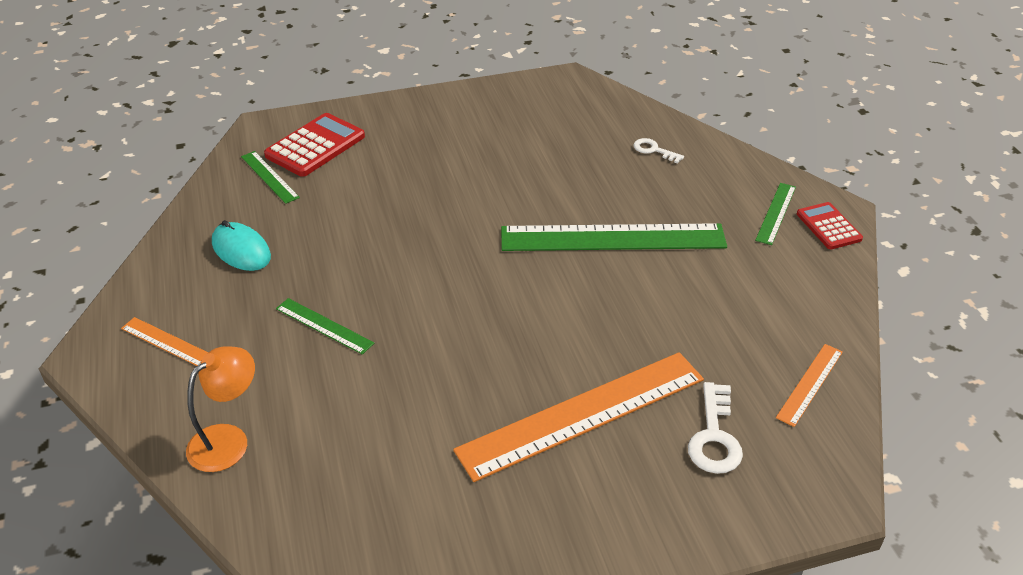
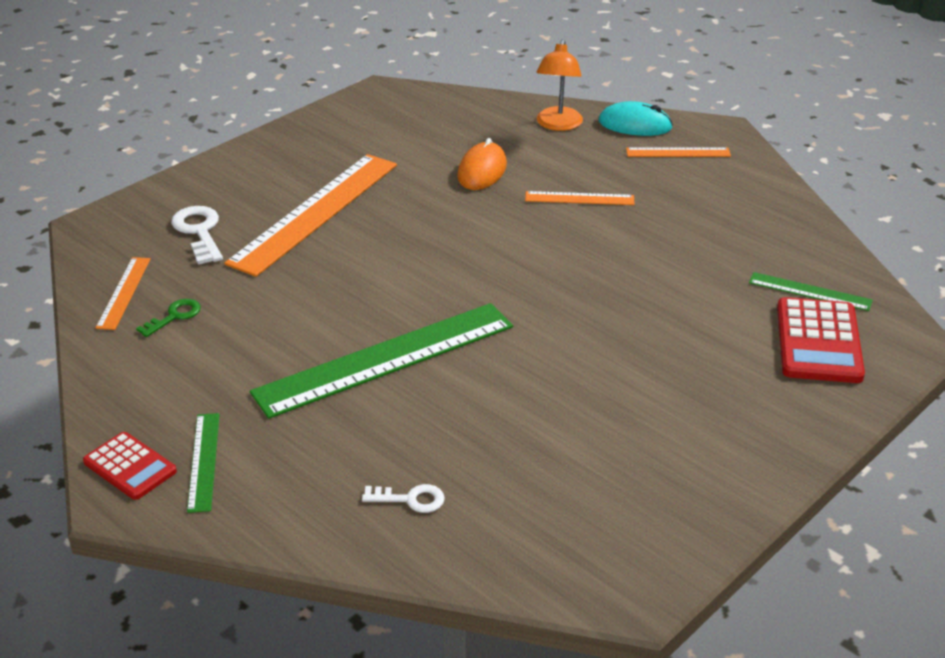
camera: 150 degrees right, 5 degrees down
(241, 250) = (728, 223): turquoise mouse -> turquoise mouse (635, 124)
(324, 325) = (579, 198): green ruler -> orange ruler
(374, 402) = (482, 170): none -> orange mouse
(767, 338) = (174, 316): none -> green key

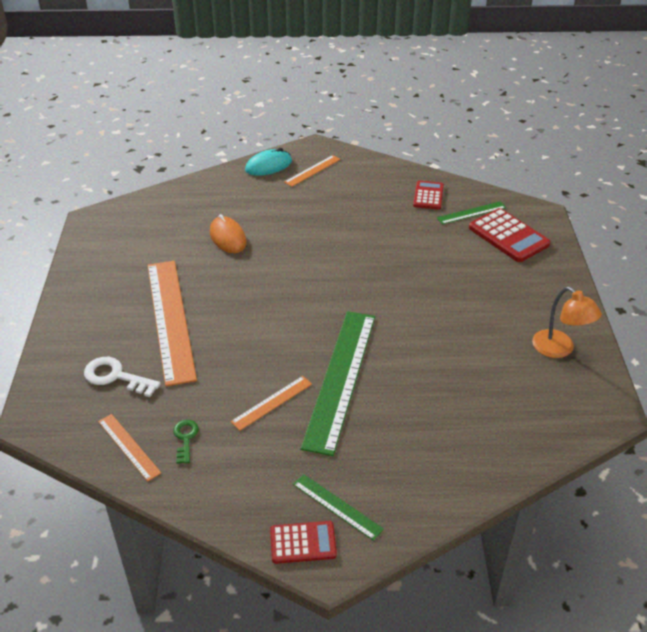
camera: 45 degrees left, 5 degrees up
(410, 499) = (463, 442): white key -> none
(558, 125) = (228, 187): orange lamp -> orange lamp (559, 349)
(579, 198) = (302, 224): orange ruler -> orange ruler (272, 403)
(781, 246) = (428, 196): none -> red calculator

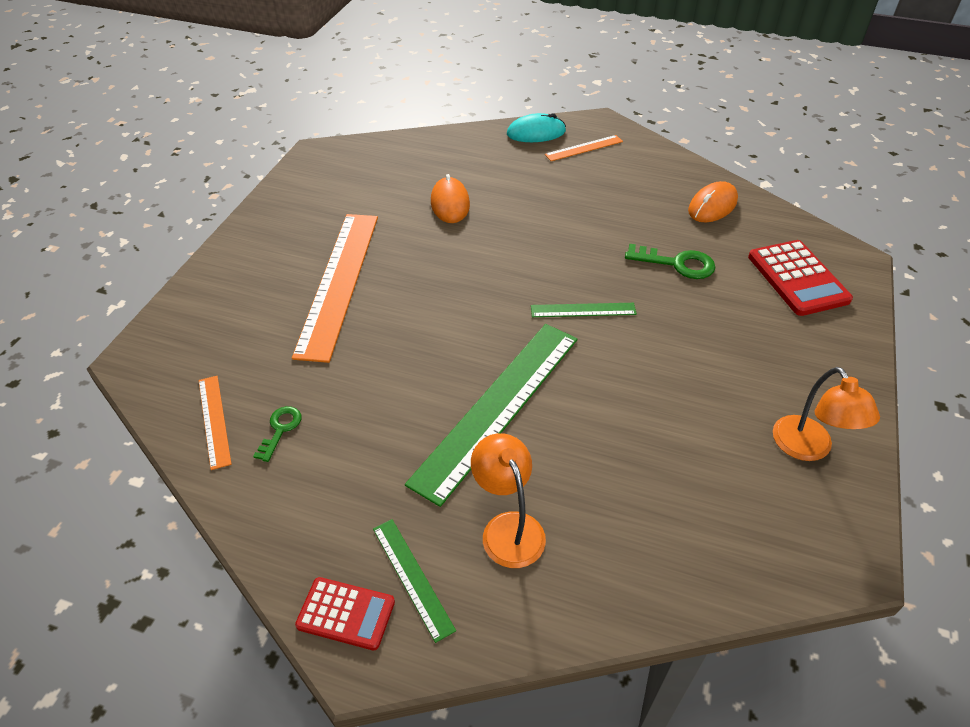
camera: 20 degrees right, 5 degrees up
(116, 376) = (246, 333): white key -> none
(272, 403) = (401, 414): orange ruler -> none
(386, 455) = (508, 527): none -> orange lamp
(421, 245) = (676, 263): none -> green key
(428, 196) = (712, 206): red calculator -> orange mouse
(471, 213) = (759, 238): green ruler -> green ruler (583, 310)

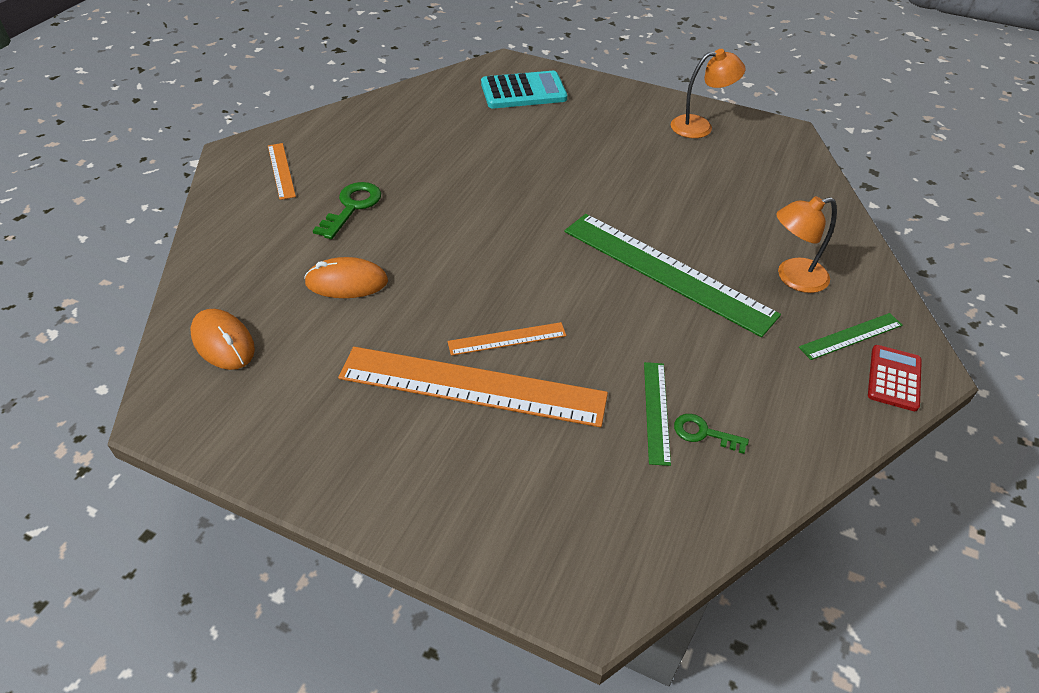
camera: 85 degrees left, 0 degrees up
(214, 420) = (694, 496): orange ruler -> orange ruler (507, 338)
(536, 133) = (230, 201): turquoise mouse -> none
(583, 310) = (546, 206): green ruler -> green ruler (656, 411)
(676, 263) = (492, 145): green key -> green key (352, 207)
(712, 206) = (414, 111): orange mouse -> orange mouse (223, 342)
(797, 278) = (523, 91): red calculator -> turquoise calculator

